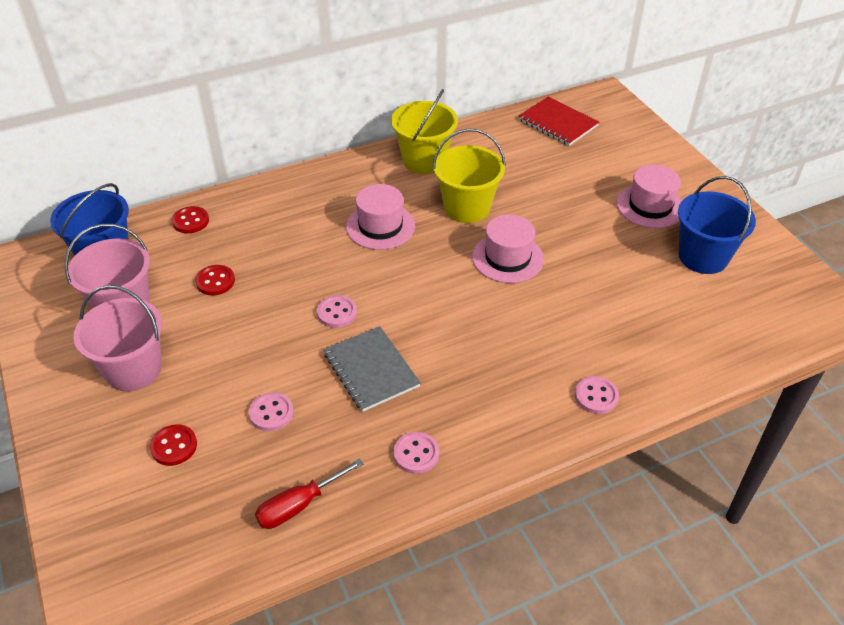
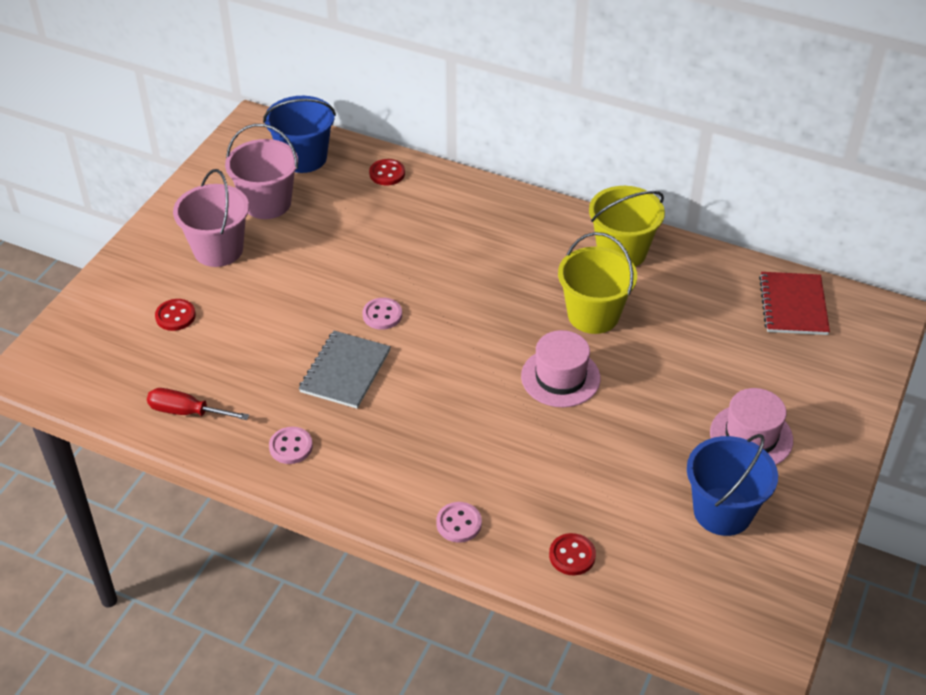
camera: 50 degrees right, 0 degrees up
(215, 281) = (341, 230): red button -> red button (572, 555)
(271, 413) = (251, 344): pink button -> none
(380, 226) = (506, 278): pink hat -> none

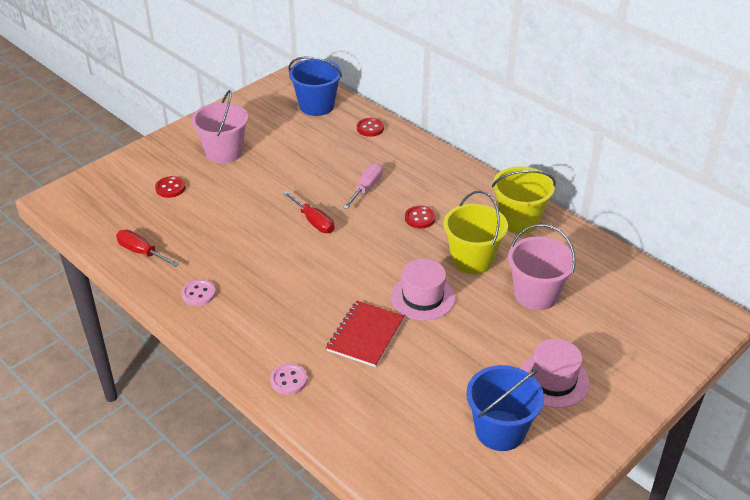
camera: 20 degrees right, 5 degrees down
(267, 203) = (274, 129): pink bucket -> pink bucket (536, 294)
(345, 371) = (266, 253): grey notebook -> none
(382, 315) = (313, 221): pink button -> red screwdriver
(423, 254) = (366, 188): none -> pink screwdriver
(572, 555) = (361, 428): red button -> red button (420, 218)
(793, 305) = (640, 292): red notebook -> red notebook (365, 335)

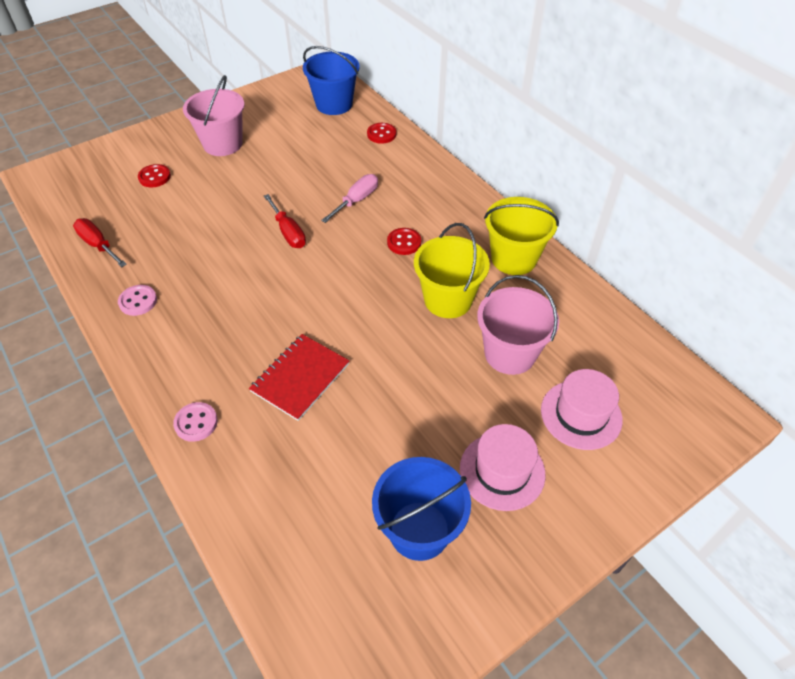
camera: 10 degrees right, 10 degrees up
(422, 297) = (378, 339): pink hat -> pink hat (581, 414)

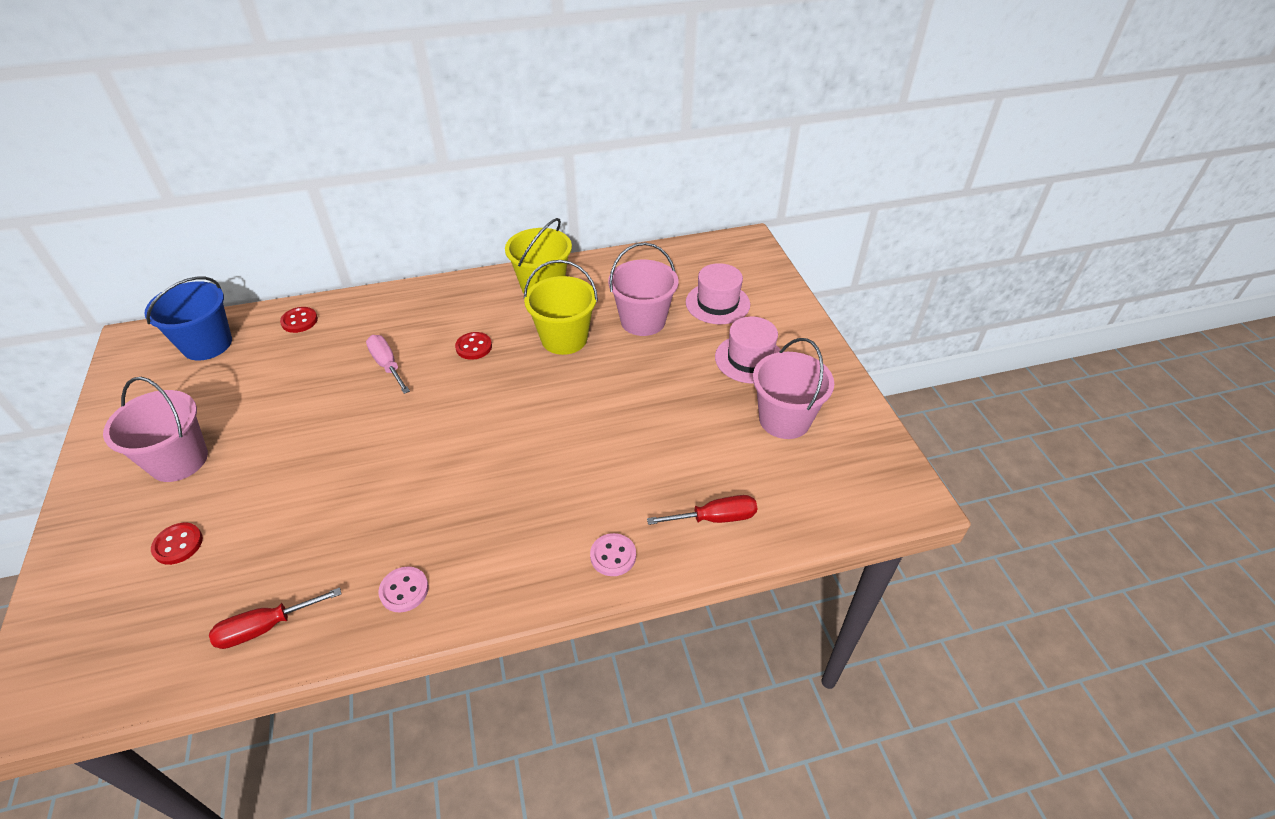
camera: 70 degrees left, 5 degrees down
(288, 232) = (392, 429): red screwdriver -> red screwdriver (715, 518)
(300, 378) = (598, 461): red notebook -> none
(419, 530) = (784, 419): blue bucket -> pink bucket

